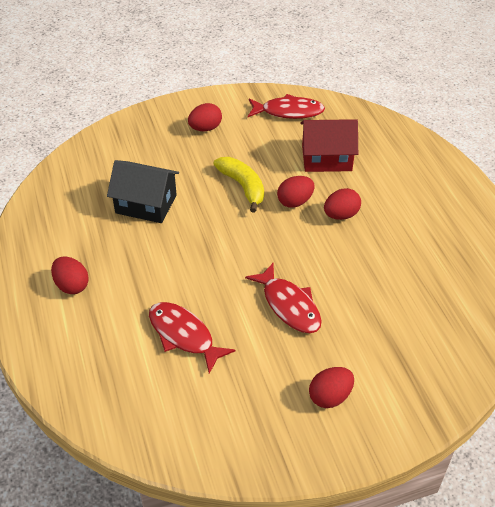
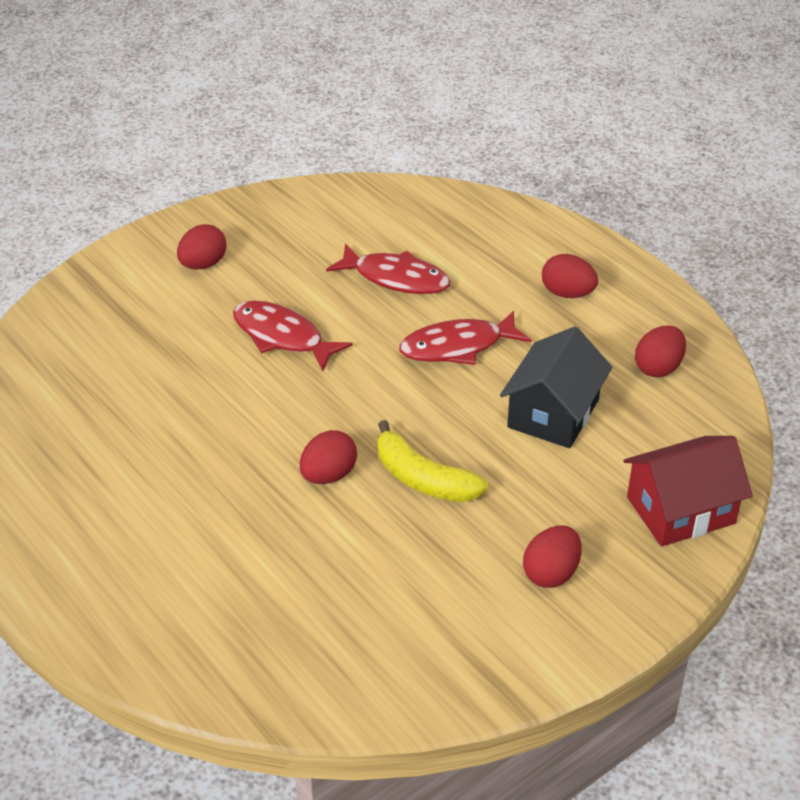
camera: 160 degrees right, 5 degrees down
(146, 204) = (553, 413): black house -> black house turned 60 degrees counterclockwise
(288, 112) = (415, 659): red fish -> red fish (457, 347)
(326, 158) = (303, 570): red house -> red house (680, 510)
(341, 215) = (248, 472): red egg -> red egg (658, 368)

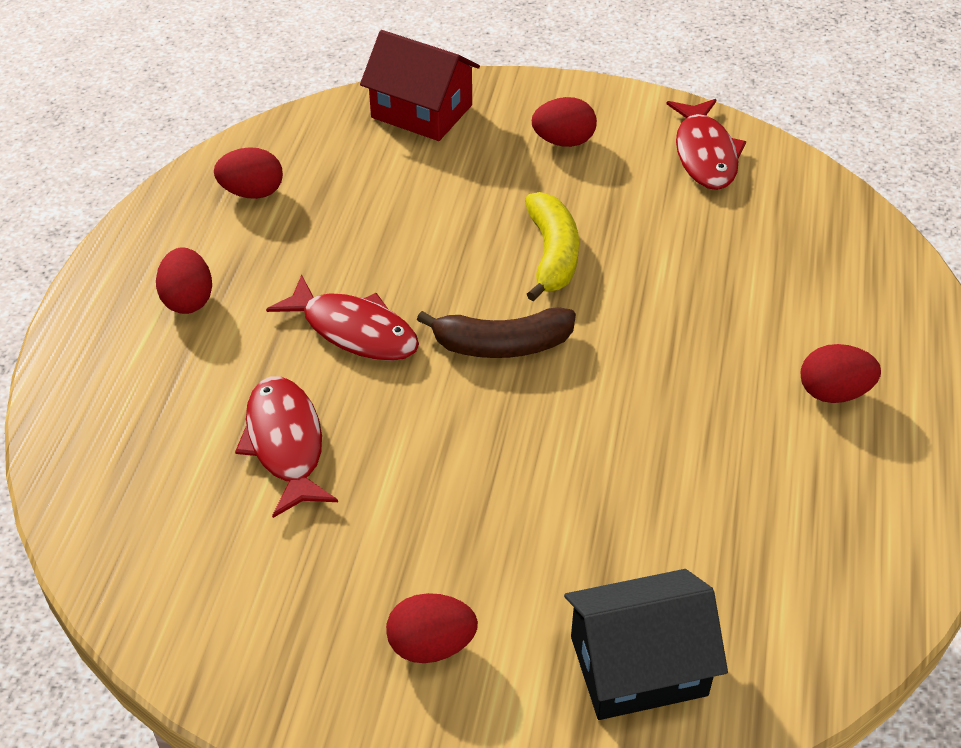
camera: 130 degrees left, 5 degrees up
(282, 337) = (479, 472): red fish -> red fish (705, 154)
(328, 475) = (618, 312): red egg -> red egg (833, 392)
(367, 402) = (502, 345): none -> brown banana
(553, 413) = (383, 223): black house -> black house (638, 665)

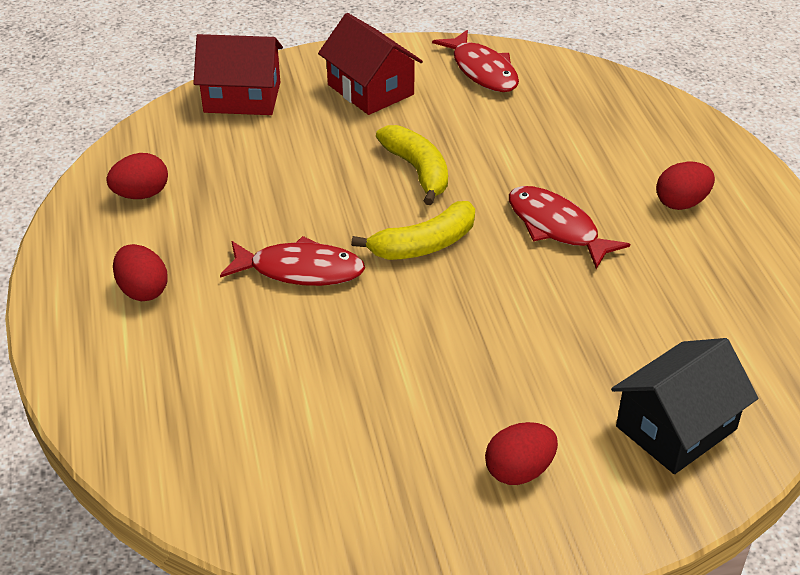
camera: 25 degrees left, 5 degrees down
(285, 444) = (303, 370): red fish -> red fish (556, 227)
(502, 345) = (424, 245): brown banana -> yellow banana
(563, 141) = (370, 89): red egg -> red house

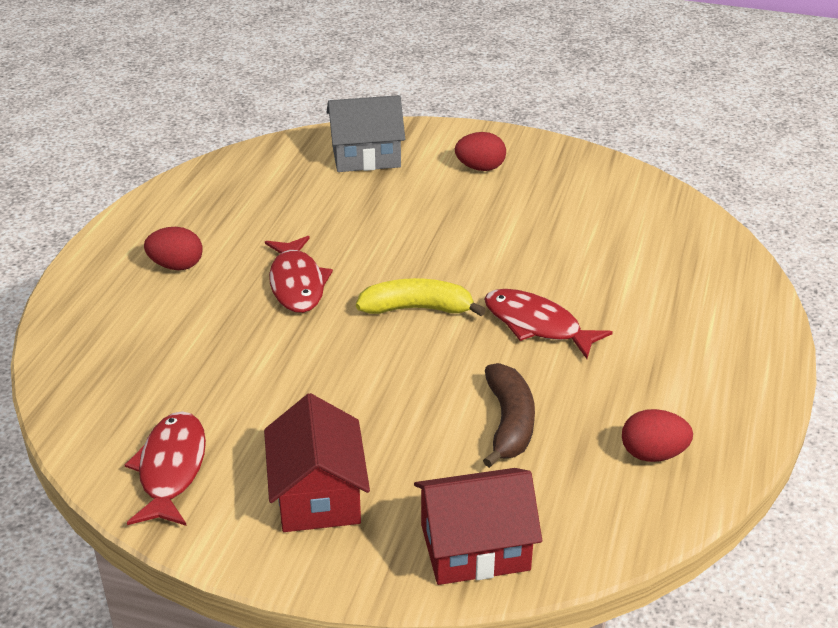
camera: 150 degrees left, 5 degrees down
(143, 290) = (684, 356): red egg -> none
(242, 97) = (475, 547): red house -> red house turned 45 degrees counterclockwise
(269, 177) = (509, 423): none -> brown banana
(418, 171) = (360, 375): yellow banana -> none
(676, 428) = (366, 156): black house -> grey house

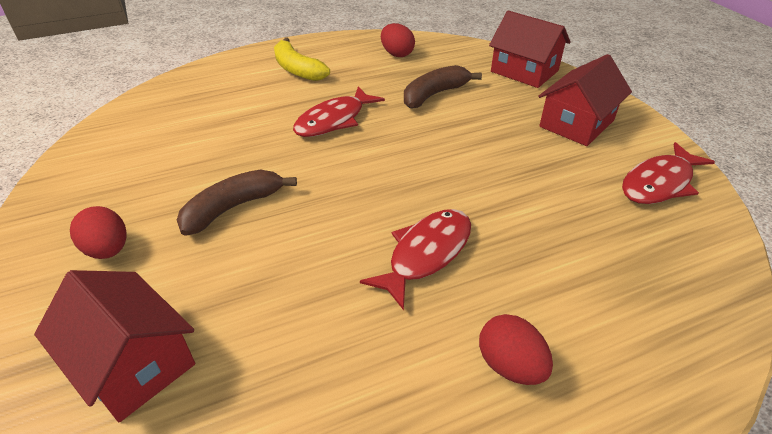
camera: 130 degrees left, 5 degrees up
(366, 156) = (133, 363): grey house -> red house
(417, 308) = (377, 173): yellow banana -> yellow banana (297, 69)
(464, 225) = (233, 208): none -> brown banana
(537, 325) = (334, 120): red fish -> red fish turned 45 degrees clockwise

